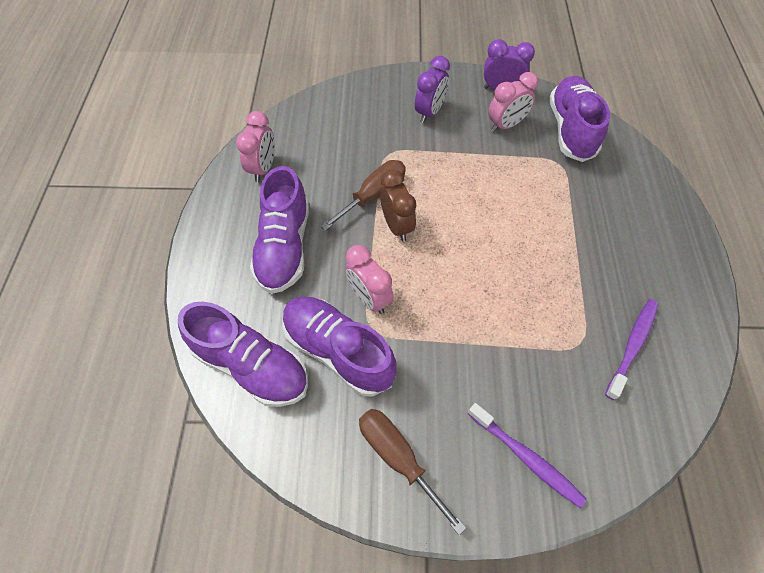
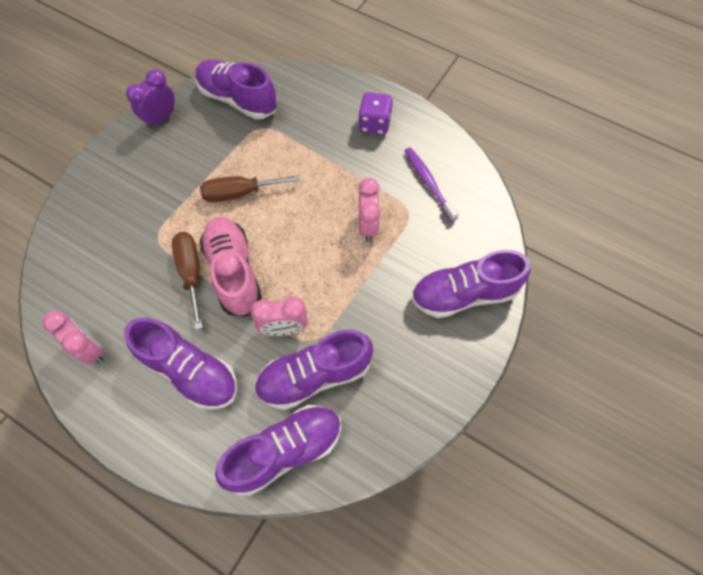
camera: 60 degrees left, 5 degrees up
(397, 226) = (233, 272): brown clock -> pink shoe
(398, 458) = (420, 377): brown screwdriver -> brown screwdriver (239, 193)
(429, 112) = (140, 182): purple clock -> none
(505, 125) = (198, 138): pink clock -> pink clock (367, 226)
(526, 457) = (464, 294): purple toothbrush -> purple shoe
(654, 254) = (374, 124): none -> purple dice

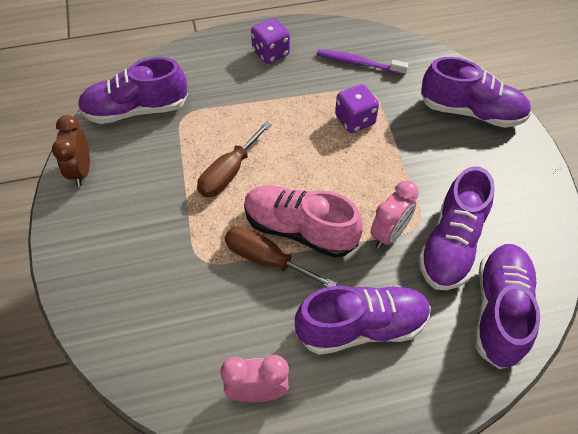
camera: 45 degrees left, 10 degrees down
(161, 118) = (81, 171): purple clock -> brown clock
(367, 226) = (355, 120): pink clock -> purple dice
(464, 294) = (471, 112): purple shoe -> purple shoe turned 105 degrees counterclockwise

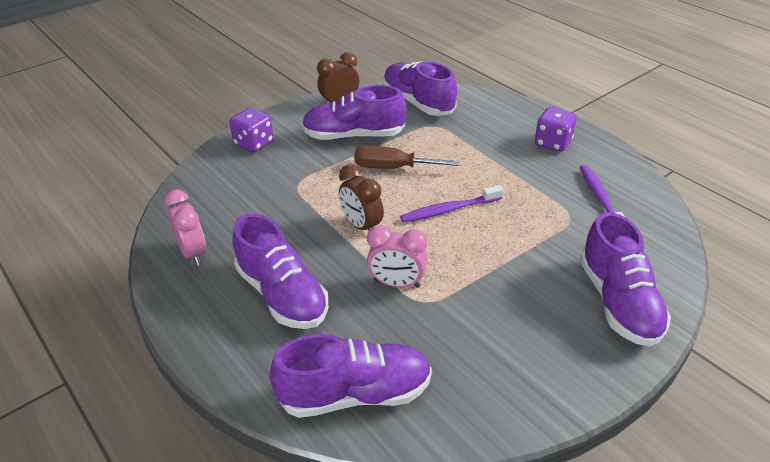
camera: 65 degrees right, 15 degrees down
(266, 260) = (318, 217): brown screwdriver -> none
(299, 230) = (362, 226): pink shoe -> brown clock
(315, 159) = (449, 210): none -> purple toothbrush
(355, 120) = (520, 219): purple dice -> purple dice (254, 143)
(451, 245) = (415, 333): purple shoe -> purple shoe (354, 136)

